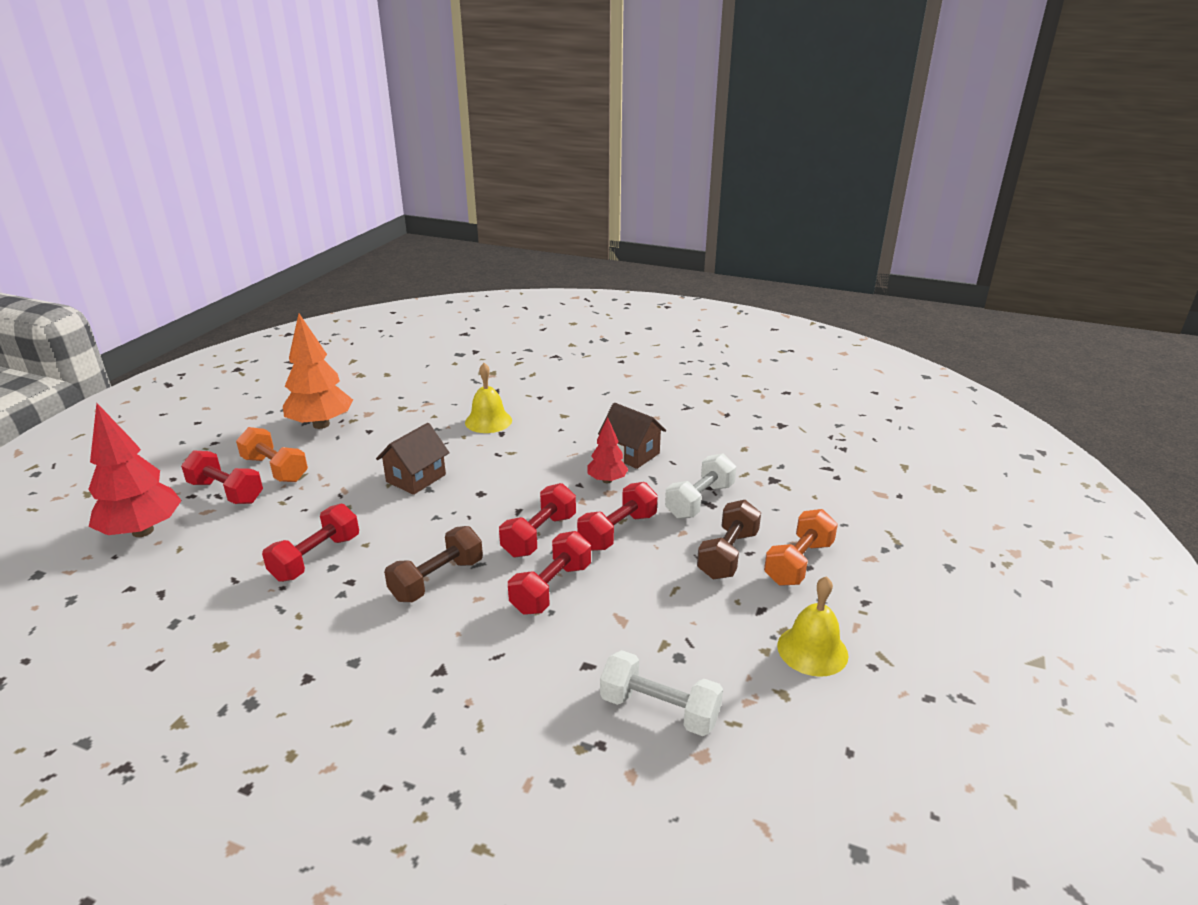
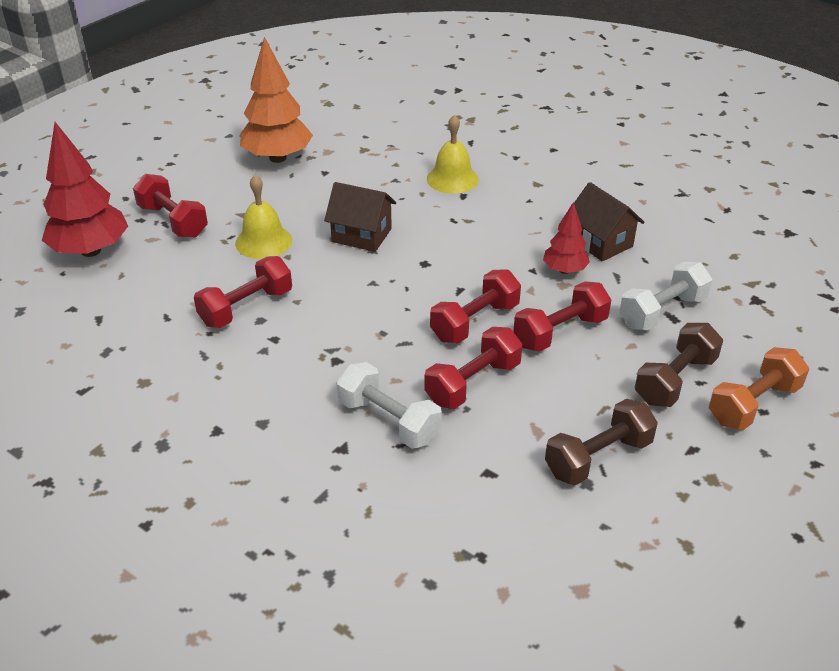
camera: 15 degrees right, 10 degrees up
(275, 469) = (223, 203): orange dumbbell -> none
(416, 478) = (361, 235): brown house -> brown house turned 60 degrees clockwise
(437, 580) = (359, 353): brown dumbbell -> brown dumbbell (598, 457)
(659, 710) = (550, 534): white dumbbell -> white dumbbell (389, 421)
(812, 650) = (735, 505): yellow bell -> yellow bell (263, 241)

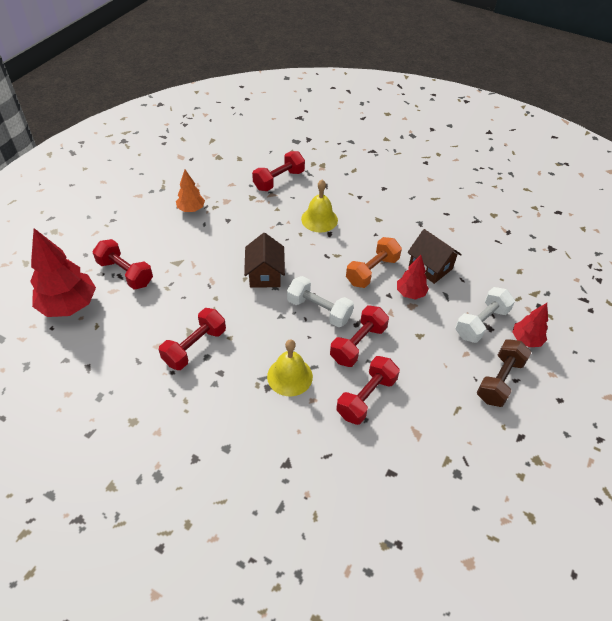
camera: 10 degrees left, 10 degrees up
(263, 241) = (196, 286): yellow bell -> yellow bell (290, 376)
(277, 158) = (191, 209): orange tree -> orange tree, size x0.55
(361, 235) = (265, 274): brown house -> brown house turned 75 degrees clockwise
(389, 421) = (314, 436): white dumbbell -> white dumbbell (319, 310)
(560, 332) = (417, 347): red dumbbell -> red dumbbell (279, 180)
(598, 457) = (461, 451): brown dumbbell -> none
(726, 336) = (526, 340): none -> red tree
(753, 404) = (553, 395): orange dumbbell -> orange dumbbell (372, 271)

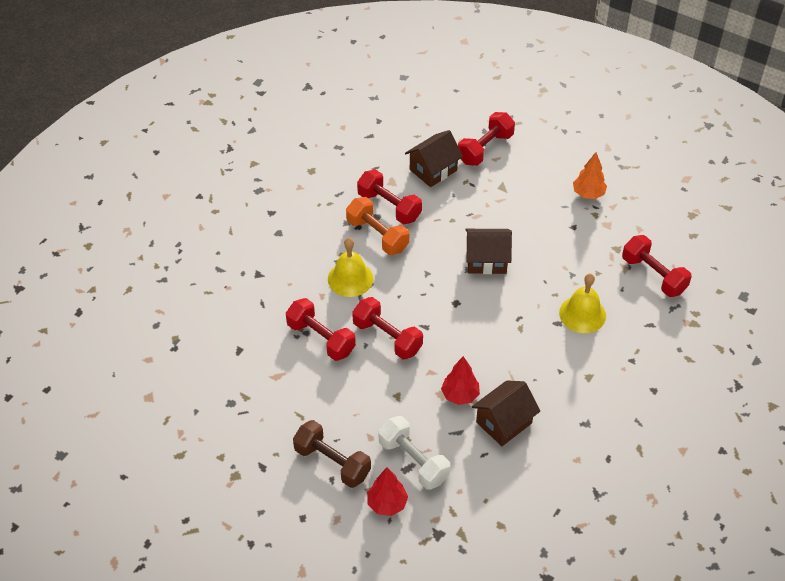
camera: 95 degrees right, 0 degrees up
(69, 305) = (442, 114): red tree -> none
(148, 312) = (433, 170): none -> brown house
(319, 310) = (434, 306): white dumbbell -> none
(372, 271) = (495, 361): orange dumbbell -> orange dumbbell (377, 235)

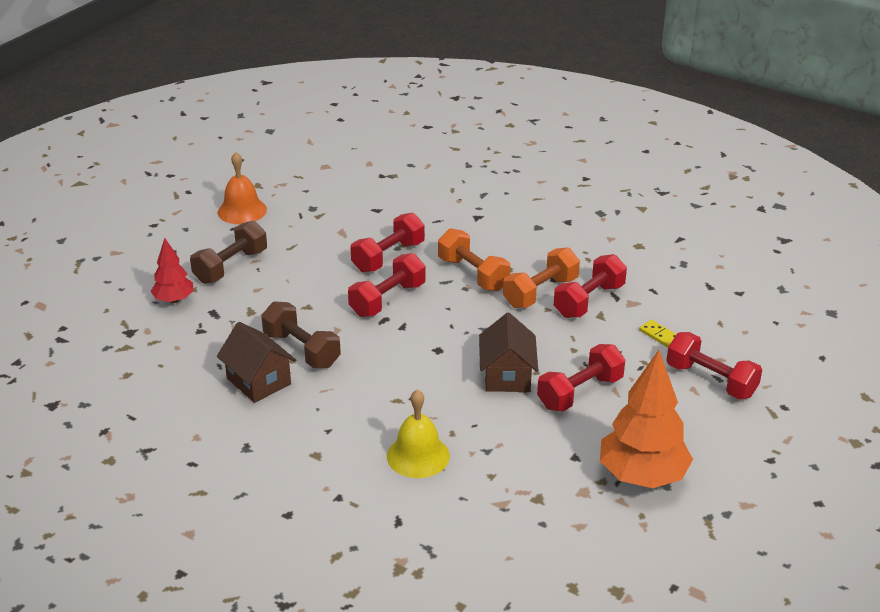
camera: 90 degrees right, 15 degrees down
(230, 464) = (242, 210): none -> orange bell
(350, 278) = (473, 274): yellow bell -> orange dumbbell
(413, 461) = (221, 317): white dumbbell -> none
(433, 170) = (659, 335): brown house -> yellow domino
(460, 395) = (301, 350): red tree -> brown dumbbell
(588, 194) = (642, 476): orange tree -> orange tree, size x1.82
(653, 275) = (488, 533): red dumbbell -> red dumbbell (580, 392)

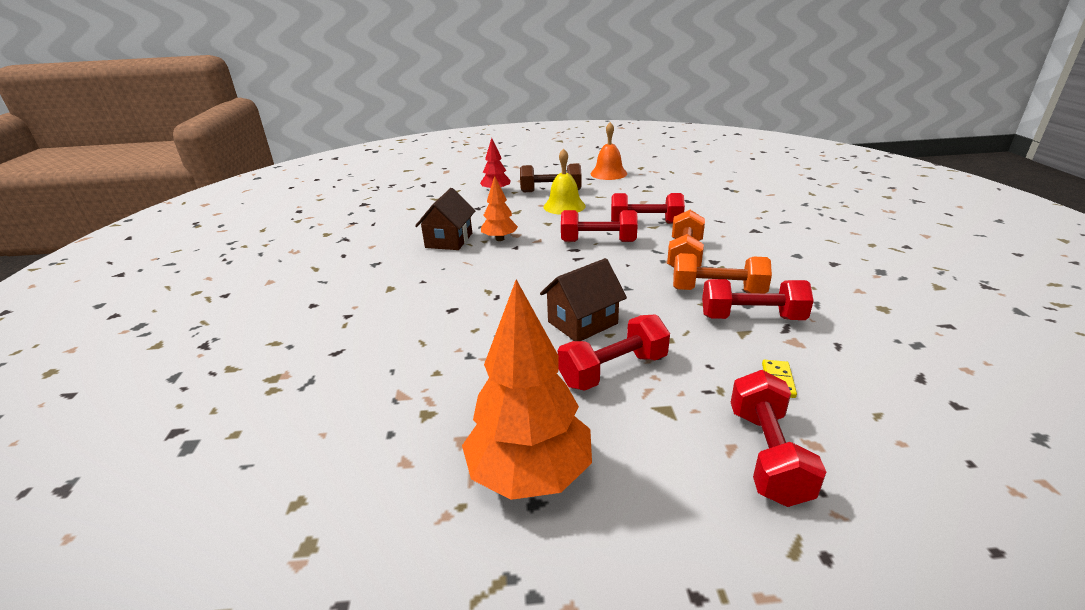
camera: 55 degrees right, 5 degrees down
(301, 350) = (499, 239): brown dumbbell -> orange tree
(418, 456) = (428, 326): yellow bell -> yellow bell (564, 206)
(580, 392) = (613, 370): red dumbbell -> red dumbbell turned 45 degrees counterclockwise

